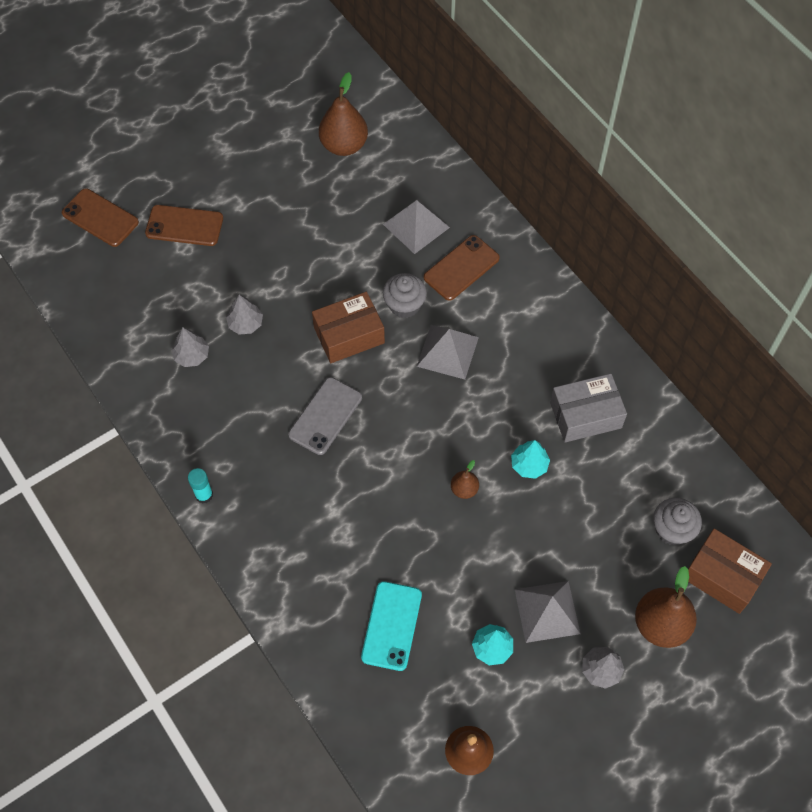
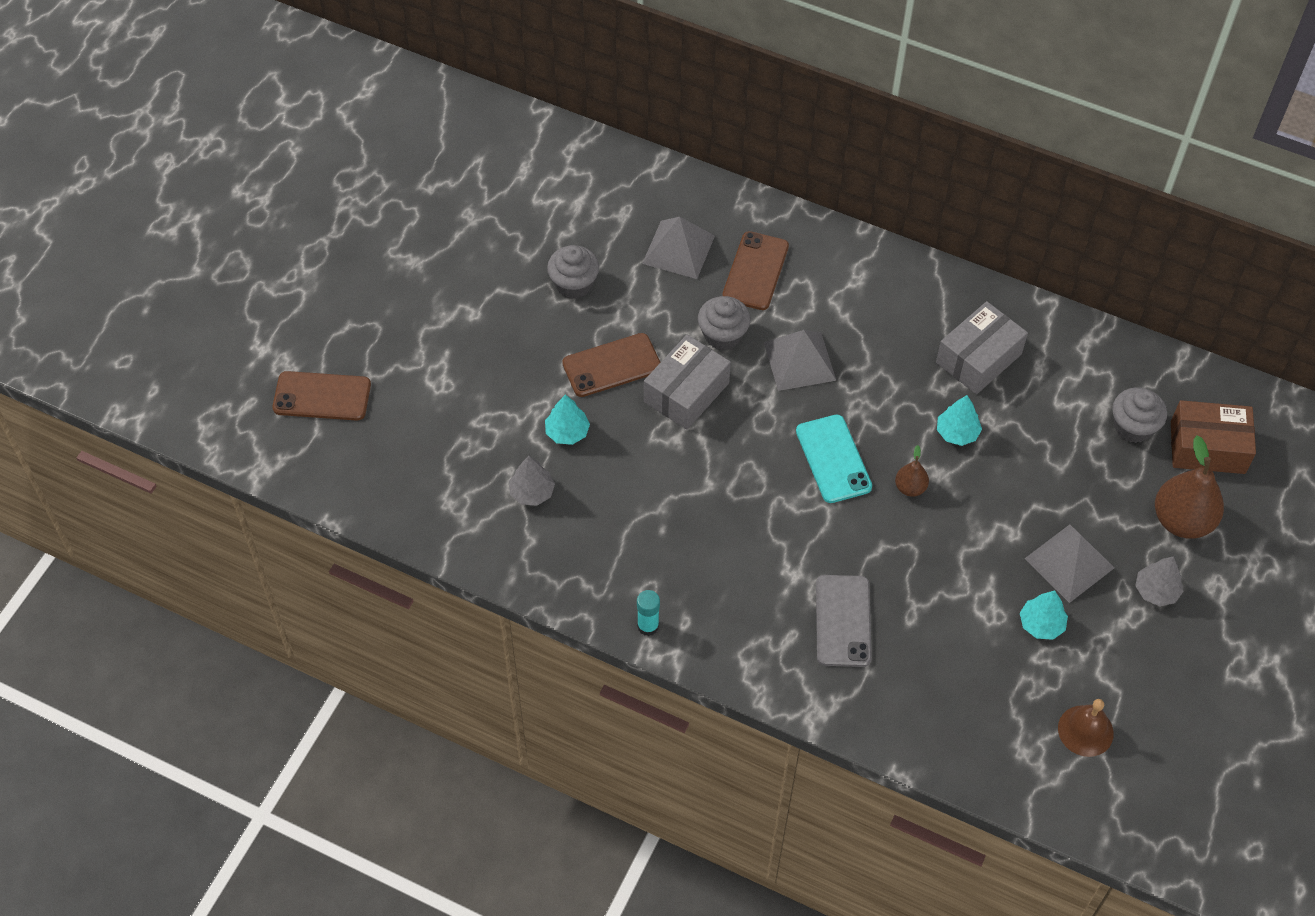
camera: 30 degrees left, 5 degrees down
(184, 226) = (425, 362): brown phone -> brown phone (612, 365)
(245, 323) = (567, 432): grey tree -> turquoise tree
(324, 217) = (574, 284): none -> grey cupcake
(325, 416) = (719, 485): grey phone -> grey phone (843, 621)
(344, 145) = (542, 200): brown pear -> none
(349, 335) = (686, 392): brown box -> grey box
(391, 626) = (930, 654): turquoise phone -> turquoise phone (833, 459)

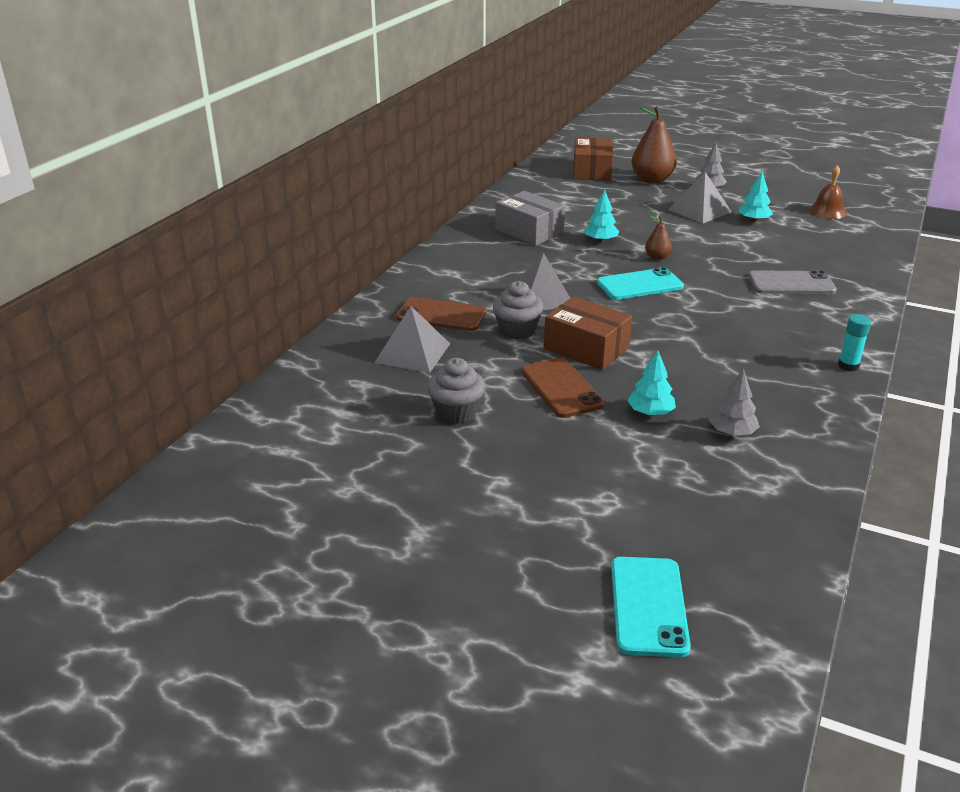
camera: 90 degrees left, 25 degrees down
(322, 396) = (648, 606): brown phone -> turquoise phone
(686, 392) = (586, 348): grey box -> brown box
(1133, 427) = (581, 189): grey cupcake -> none

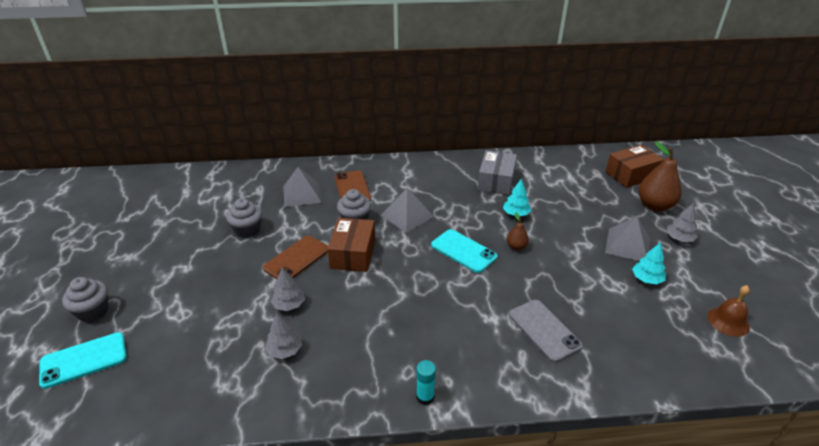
camera: 60 degrees right, 5 degrees up
(537, 587) = (93, 311): none -> grey cupcake
(650, 412) = (289, 304): turquoise tree -> grey tree

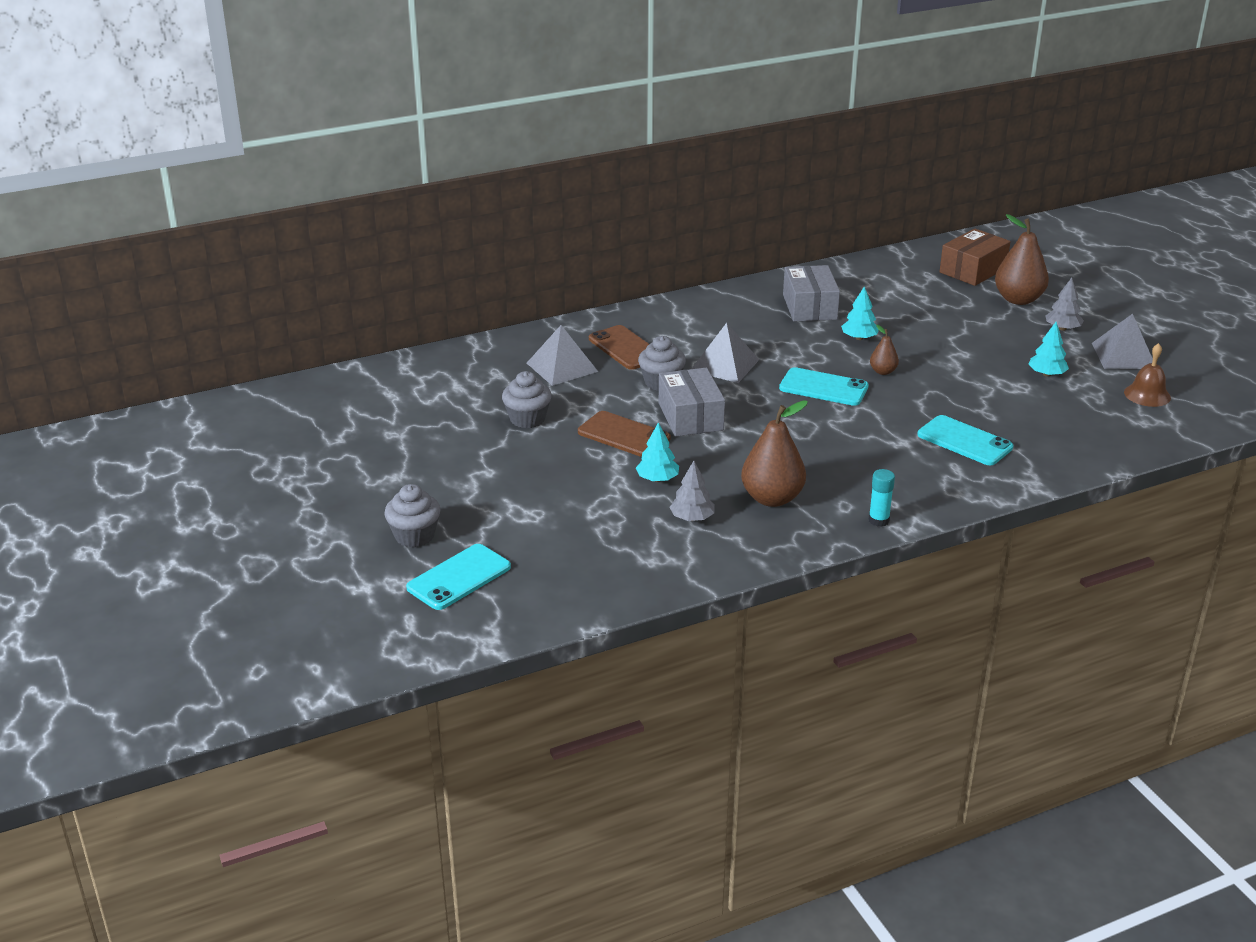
camera: 20 degrees left, 5 degrees down
(289, 304) = (657, 479): grey tree -> turquoise tree
(297, 259) = (624, 435): brown phone -> brown phone turned 75 degrees counterclockwise
(353, 254) = (690, 417): brown box -> grey box
(357, 347) = (772, 498): none -> brown pear
(544, 330) = (964, 441): grey phone -> turquoise phone
(627, 245) = (1008, 345): grey pyramid -> grey pyramid (1123, 355)

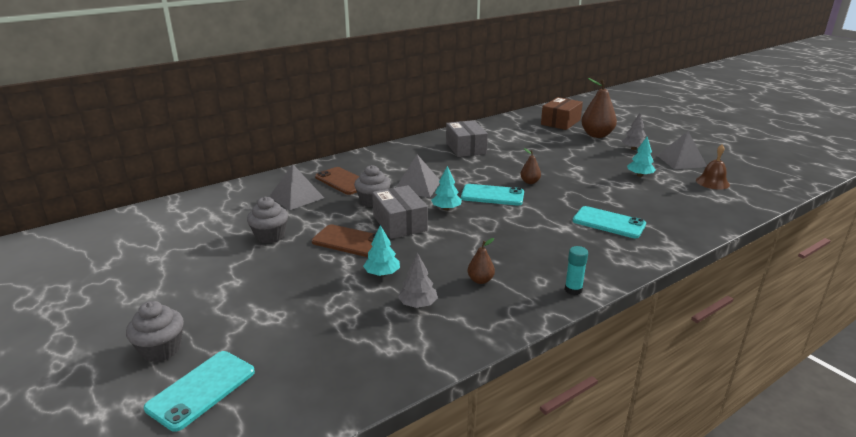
camera: 10 degrees left, 5 degrees down
(772, 498) = (480, 280): brown pear -> brown pear, size x0.51
(859, 338) = (505, 163): turquoise tree -> turquoise tree (446, 208)

